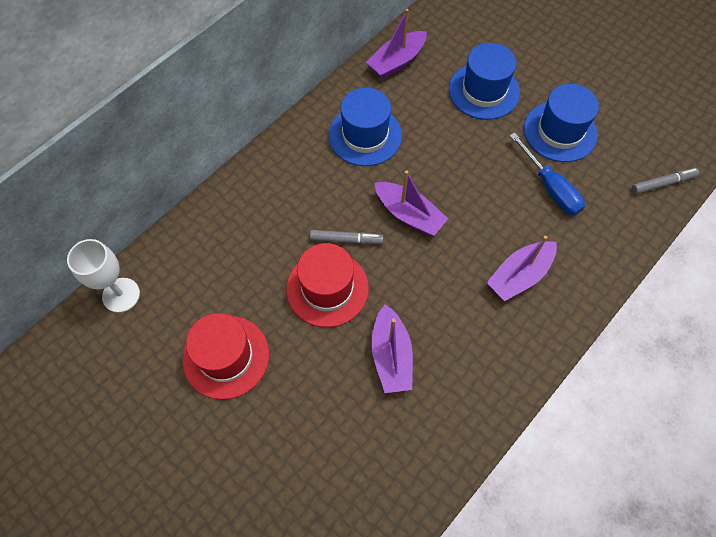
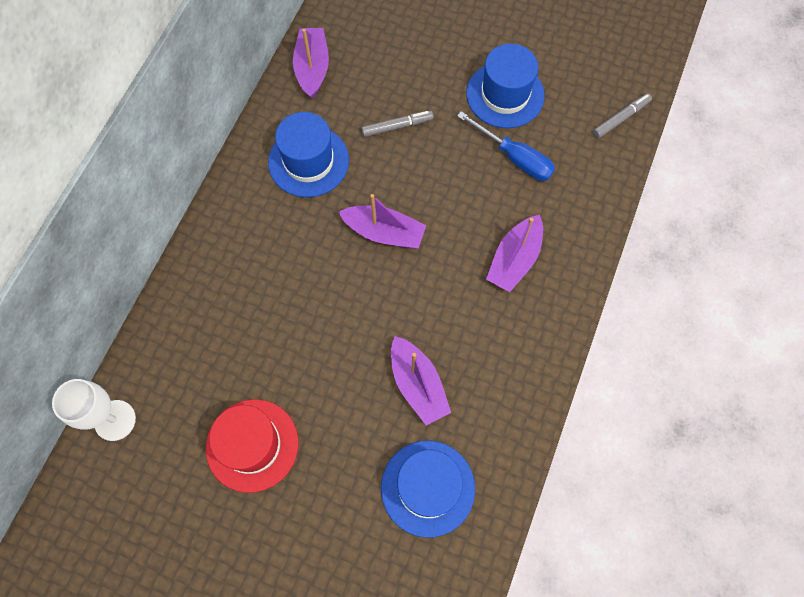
camera: 20 degrees left, 5 degrees up
(327, 288) = (329, 338): red hat -> none
(346, 239) = (329, 280): grey marker -> grey marker (397, 126)
(396, 61) = (312, 68): purple boat -> purple boat turned 150 degrees clockwise
(484, 91) = (414, 74): blue hat -> blue hat (428, 488)

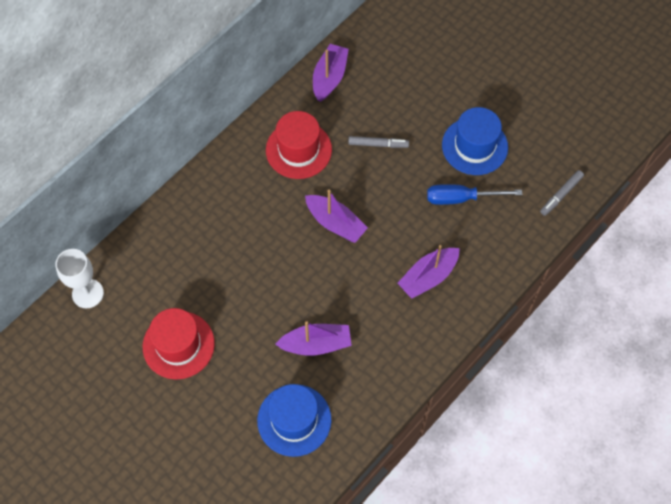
camera: 20 degrees right, 5 degrees down
(308, 161) = (298, 150): blue hat -> red hat
(417, 384) = (316, 344): purple boat -> purple boat turned 90 degrees counterclockwise
(514, 157) = (461, 198): blue screwdriver -> blue screwdriver turned 120 degrees clockwise
(620, 118) = (561, 195): grey marker -> grey marker turned 150 degrees clockwise

